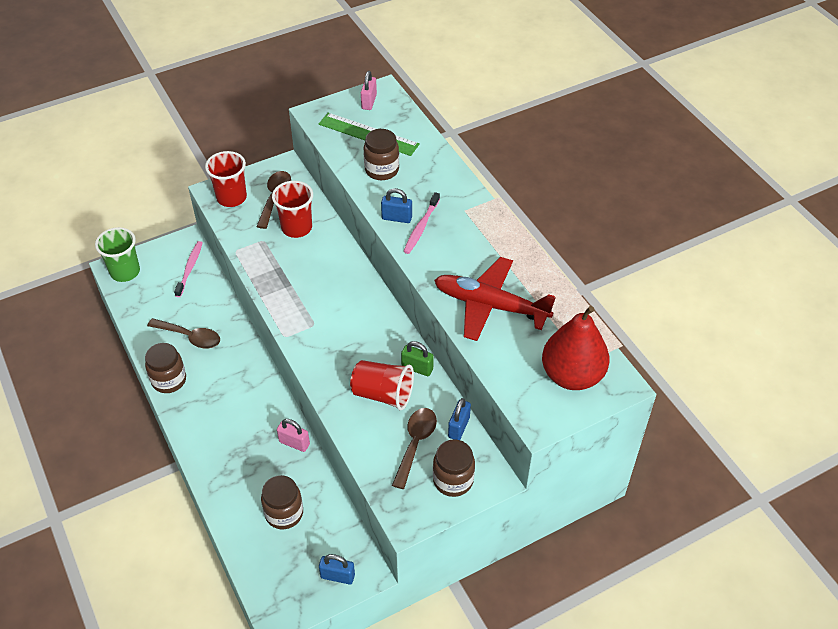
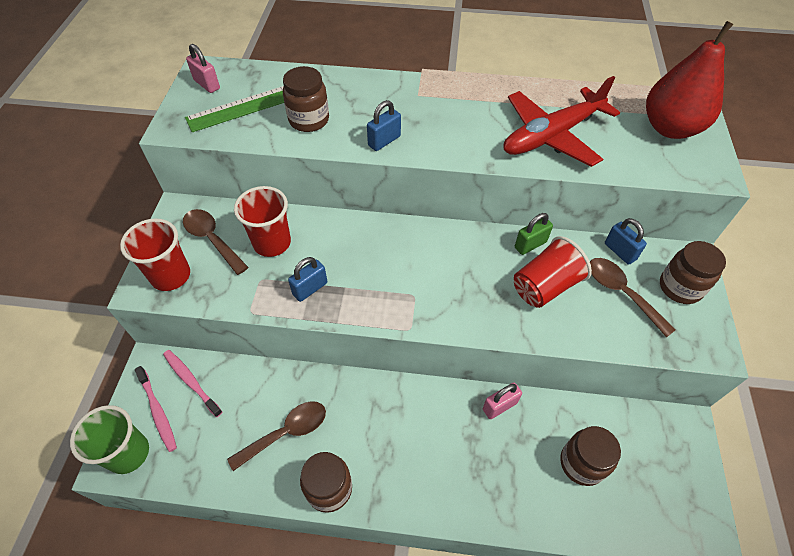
camera: 55 degrees left, 5 degrees up
(337, 576) = (682, 454): blue padlock -> blue padlock (310, 289)
(421, 227) = (412, 131): pink toothbrush -> pink toothbrush (158, 411)

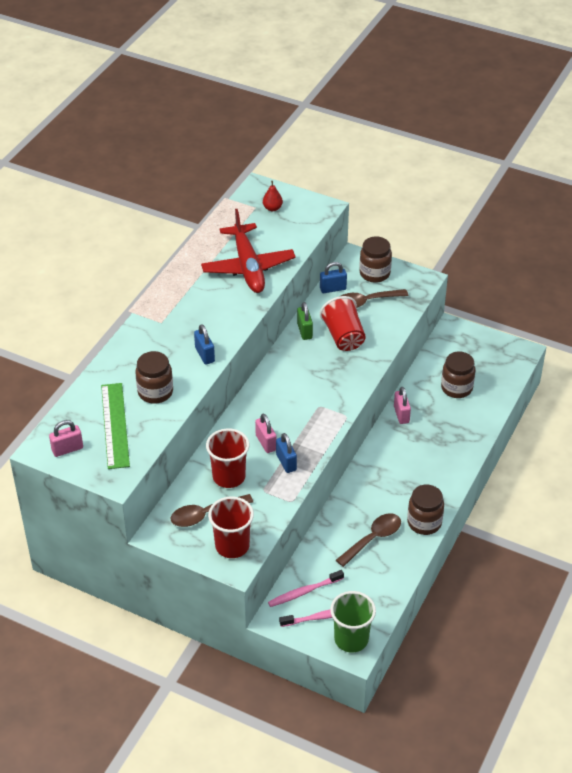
camera: 70 degrees left, 10 degrees down
(286, 433) = (373, 538): brown spoon -> brown spoon turned 60 degrees clockwise
(334, 261) = (266, 443): none -> pink padlock
(670, 128) = (272, 208): red pear -> red pear, size x0.40

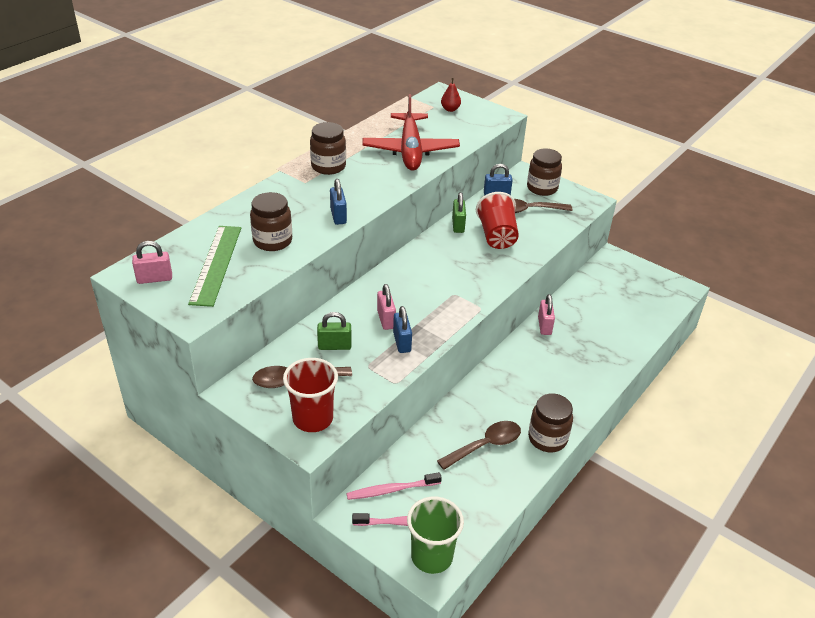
camera: 10 degrees right, 5 degrees down
(229, 477) = (334, 346): red cup -> green padlock
(456, 388) = (608, 311): brown jar -> brown jar (328, 166)

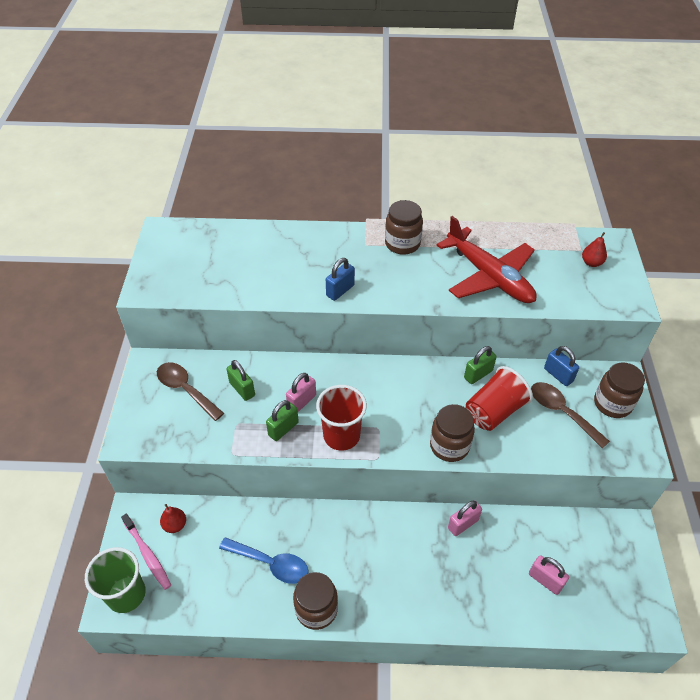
camera: 55 degrees right, 10 degrees up
(154, 279) = (169, 246): pink padlock -> pink padlock (545, 580)
(216, 264) = (212, 264): green ruler -> none
(272, 241) = (269, 275): brown jar -> brown jar (449, 446)
(313, 419) = (153, 426): red cup -> red cup (341, 436)
(392, 490) = (175, 525): pink toothbrush -> red pear
(402, 342) = (283, 429): blue padlock -> green padlock
(410, 150) = (489, 276): red plane -> red plane turned 90 degrees counterclockwise
(485, 445) = (271, 563): brown spoon -> blue spoon

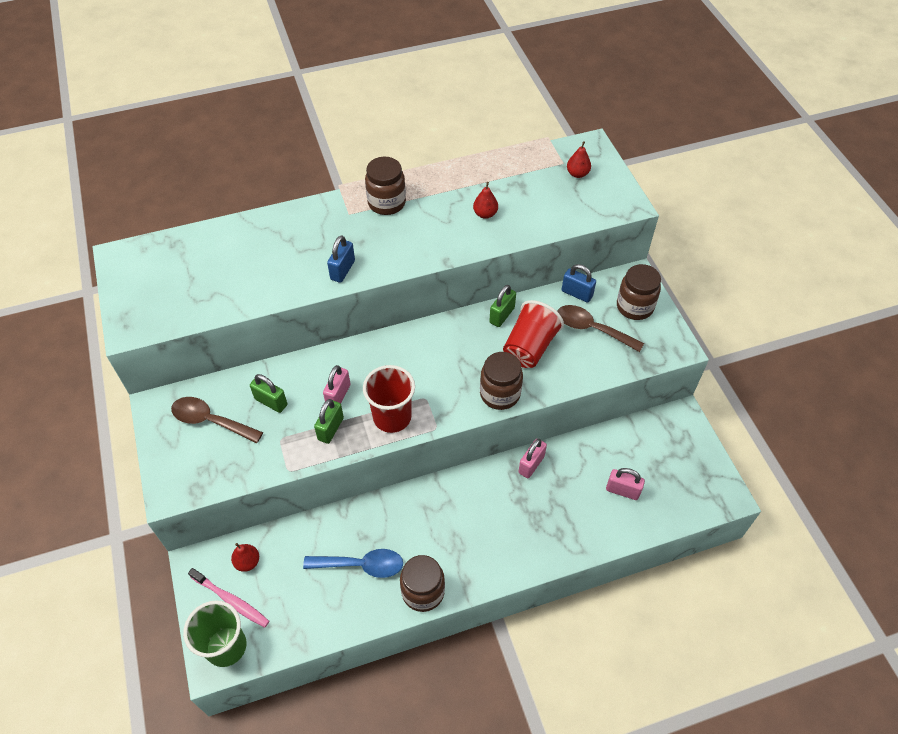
camera: 20 degrees left, 5 degrees up
(489, 276) = (485, 214): red plane -> red pear

